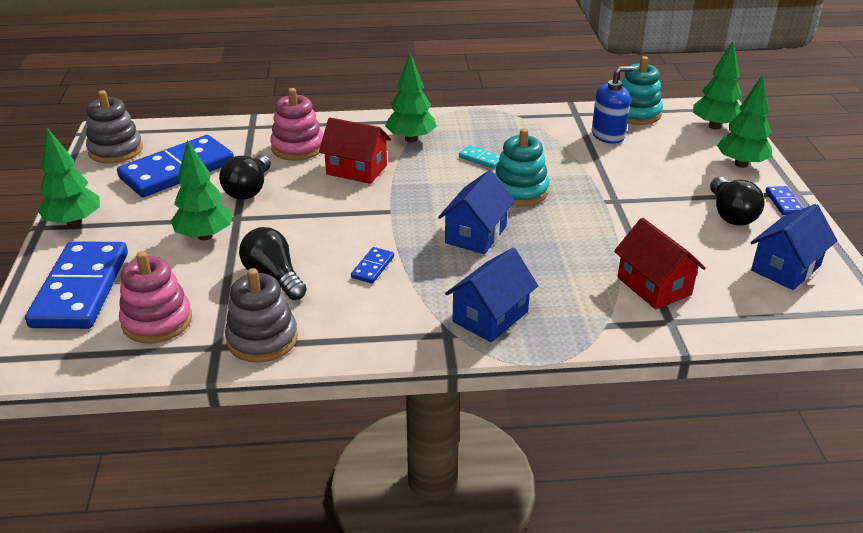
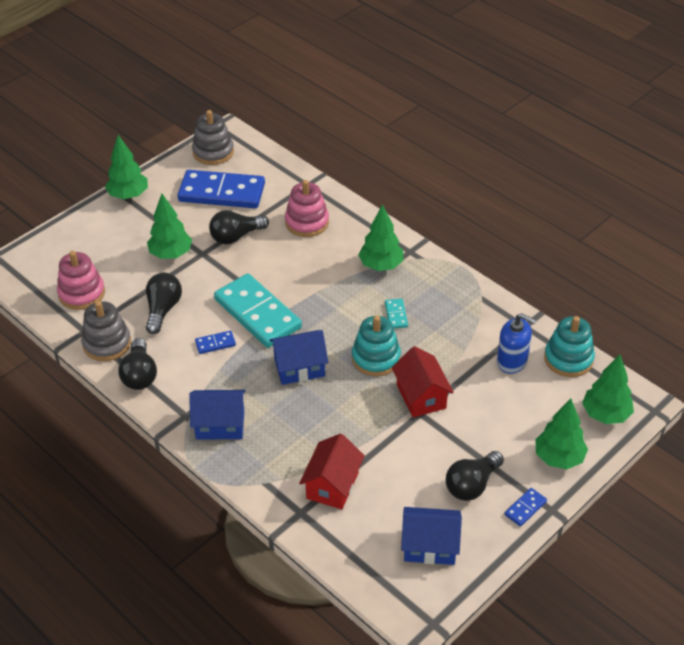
camera: 50 degrees right, 10 degrees up
(80, 289) = (78, 245): blue domino -> none
(344, 337) = (140, 375): none -> black light bulb
(356, 170) = (312, 266): red house -> red house (421, 396)
(370, 224) = (258, 313): none -> turquoise domino

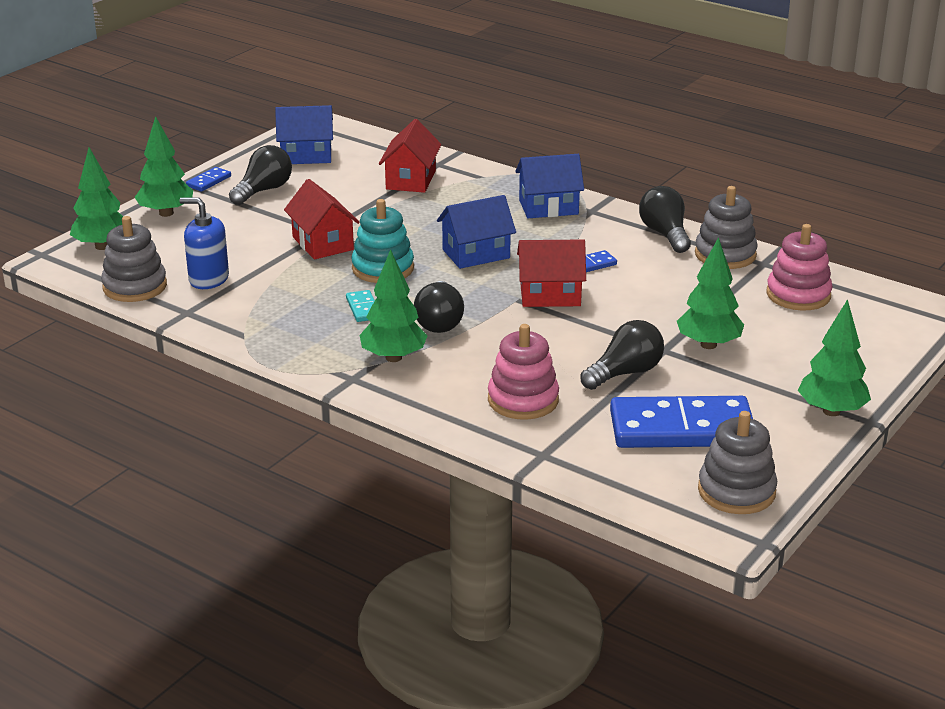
camera: 170 degrees right, 15 degrees down
(163, 309) = (678, 289): black light bulb -> black light bulb (439, 322)
(258, 313) = (550, 295): turquoise domino -> red house
(568, 359) = (135, 286): turquoise stacking toy -> grey stacking toy

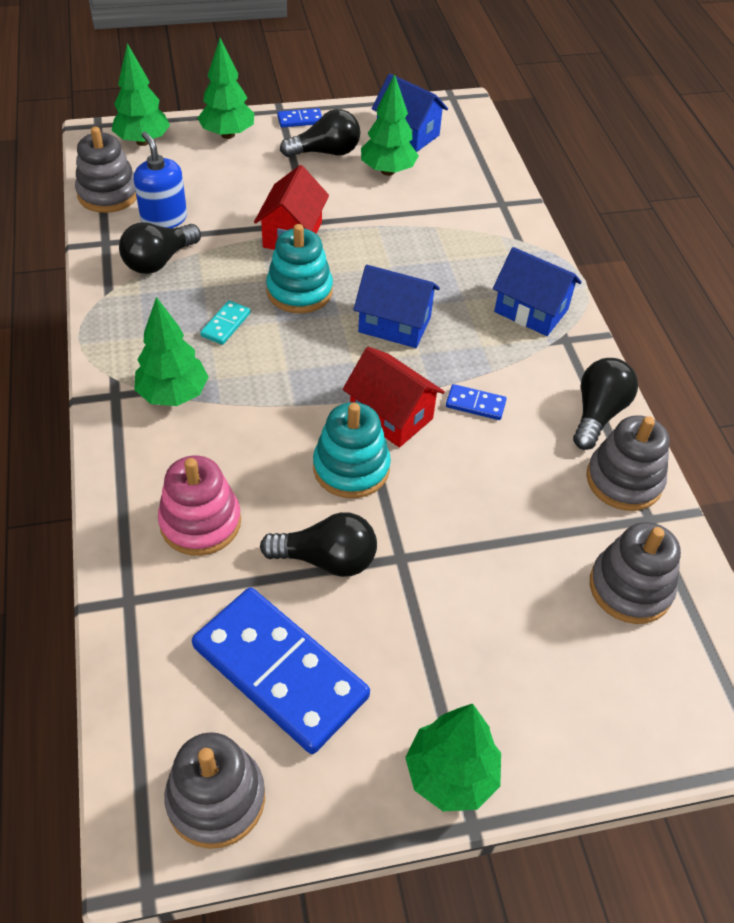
camera: 40 degrees right, 20 degrees up
(410, 180) = (454, 208): red house -> none
(439, 322) = (261, 381): black light bulb -> black light bulb (159, 261)
(568, 329) = (351, 468): none -> turquoise stacking toy
(708, 344) = (450, 584): green tree -> green tree (388, 171)
(798, 295) = (630, 588): pink stacking toy -> grey stacking toy

